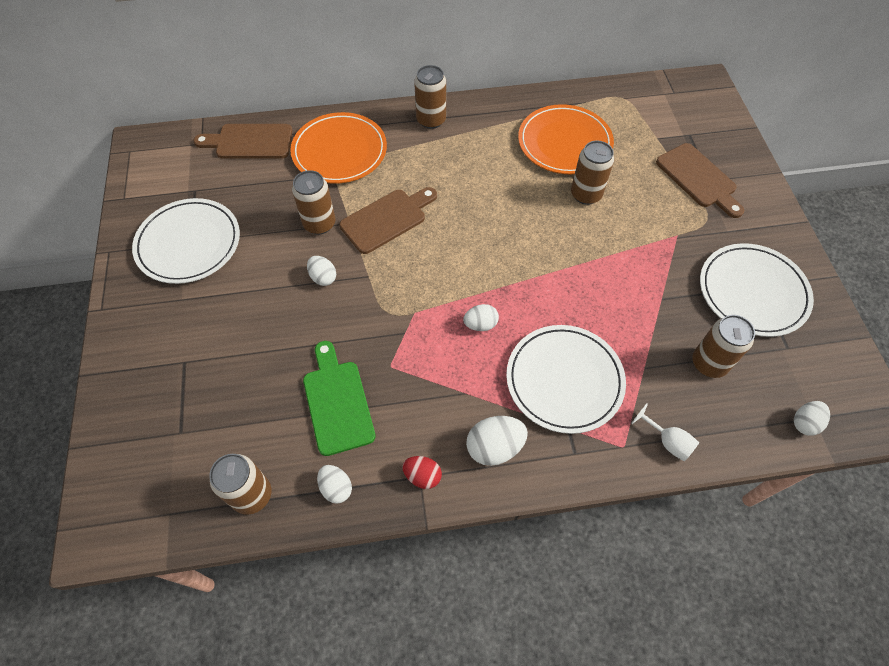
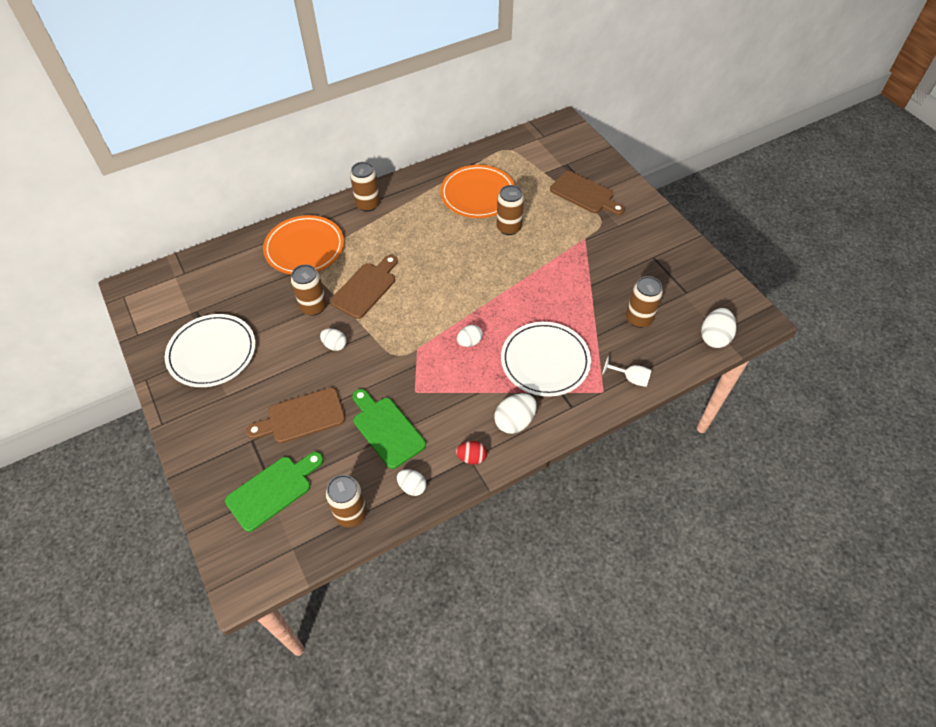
camera: 20 degrees left, 5 degrees down
(179, 432) = (273, 490): none -> green cutting board
(250, 142) = (226, 261): brown cutting board -> brown cutting board (302, 417)
(752, 292) = (650, 262): white plate -> none
(805, 423) = (714, 337): white egg -> white egg, size x1.56

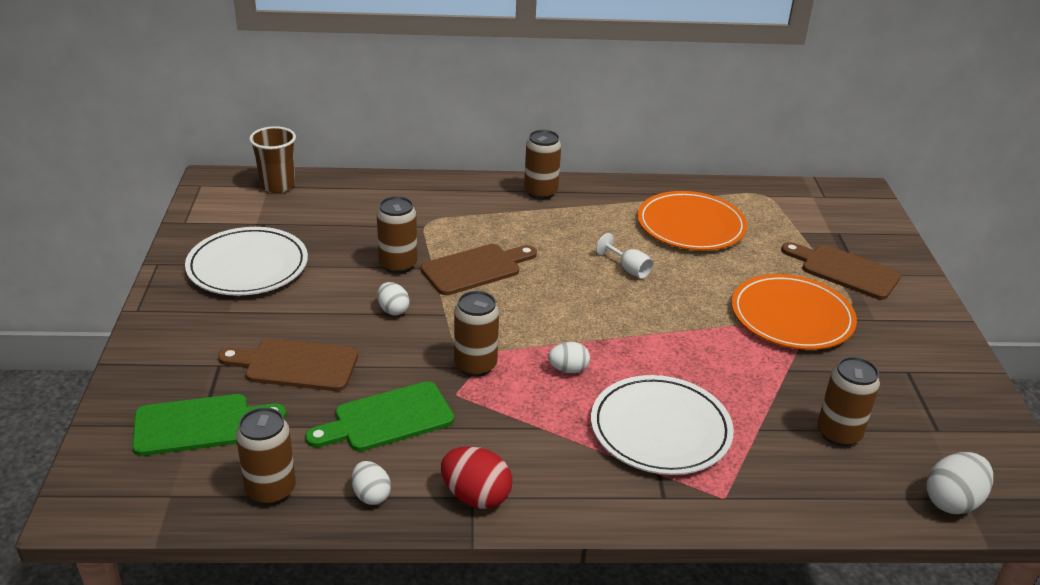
camera: 25 degrees right, 20 degrees down
(181, 273) = (277, 185): none -> brown cup
(304, 248) = (432, 208): orange plate -> orange plate (791, 317)
(386, 429) = (387, 419): green cutting board -> green cutting board turned 105 degrees counterclockwise
(471, 457) = (476, 496): red egg -> red egg, size x1.56
(509, 228) = (709, 271): brown can -> brown can (475, 365)
(514, 421) = (567, 480): white egg -> none
(584, 194) = (844, 271): brown cutting board -> brown cutting board turned 150 degrees clockwise
(630, 378) = (779, 499): white goblet -> white goblet (628, 269)

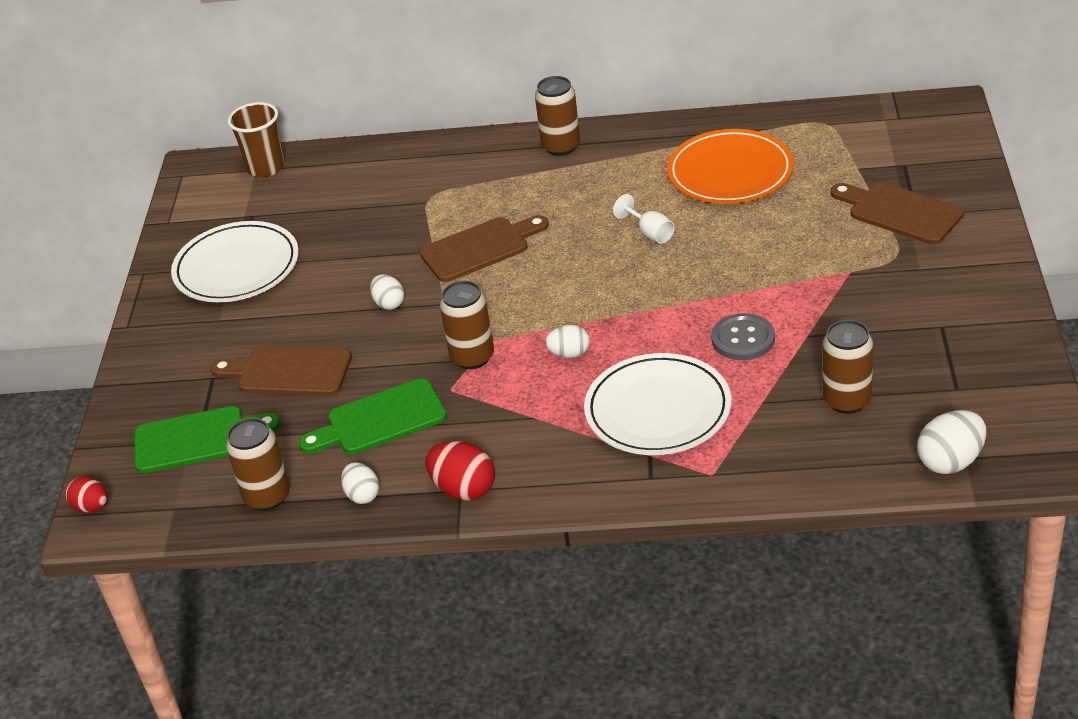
camera: 10 degrees right, 5 degrees up
(81, 488) = (91, 507): none -> red egg
(398, 265) = (396, 251): brown can -> none
(729, 369) = (743, 339): none -> grey button
(791, 317) = (825, 274): orange plate -> none

